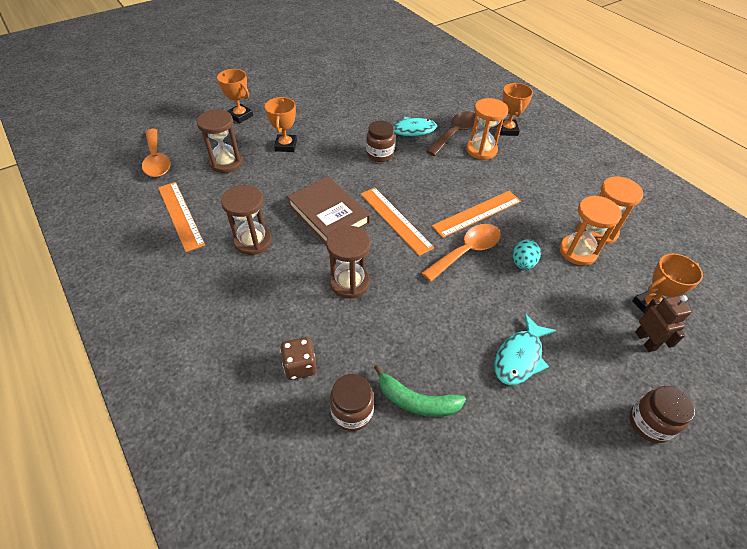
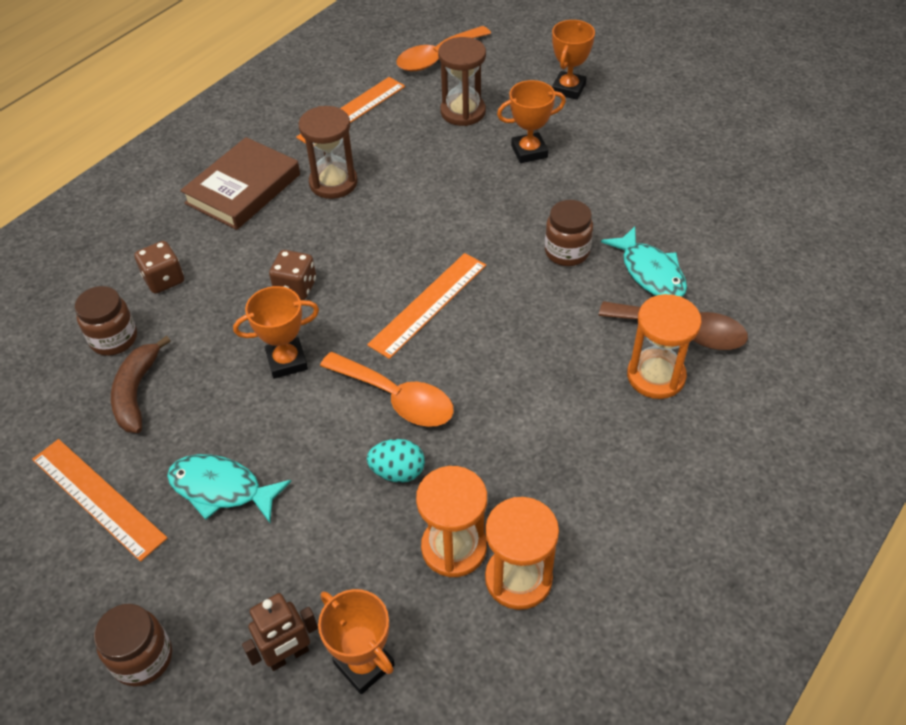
camera: 75 degrees right, 0 degrees up
(328, 214) = (409, 234): brown book -> brown book (243, 189)
(349, 282) = (296, 287): brown hourglass -> brown dice
(416, 401) = (136, 392): green banana -> brown banana
(477, 213) = (485, 397): orange ruler -> orange ruler (97, 498)
(507, 130) = (743, 405): orange trophy -> orange trophy (287, 361)

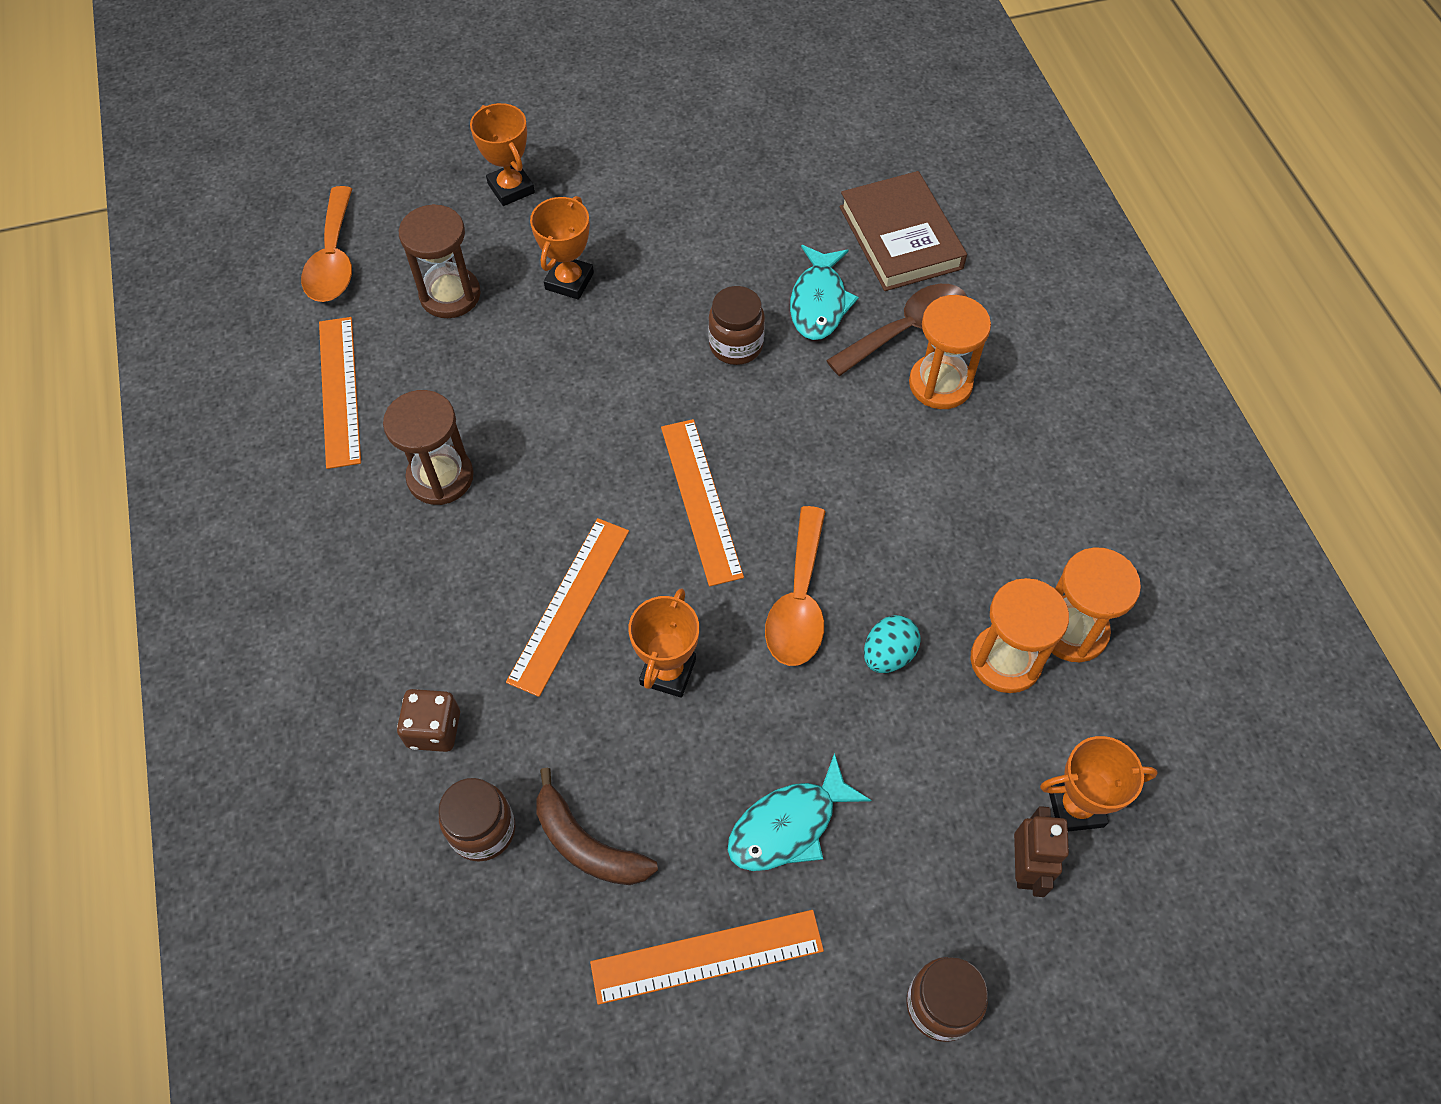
camera: 55 degrees left, 10 degrees up
(243, 189) = (360, 569): brown book -> brown book (900, 237)
(296, 287) = (569, 604): brown dice -> orange ruler
(396, 398) = (798, 602): orange spoon -> orange spoon turned 120 degrees clockwise
(650, 272) = (819, 302): turquoise fish -> turquoise fish turned 90 degrees clockwise

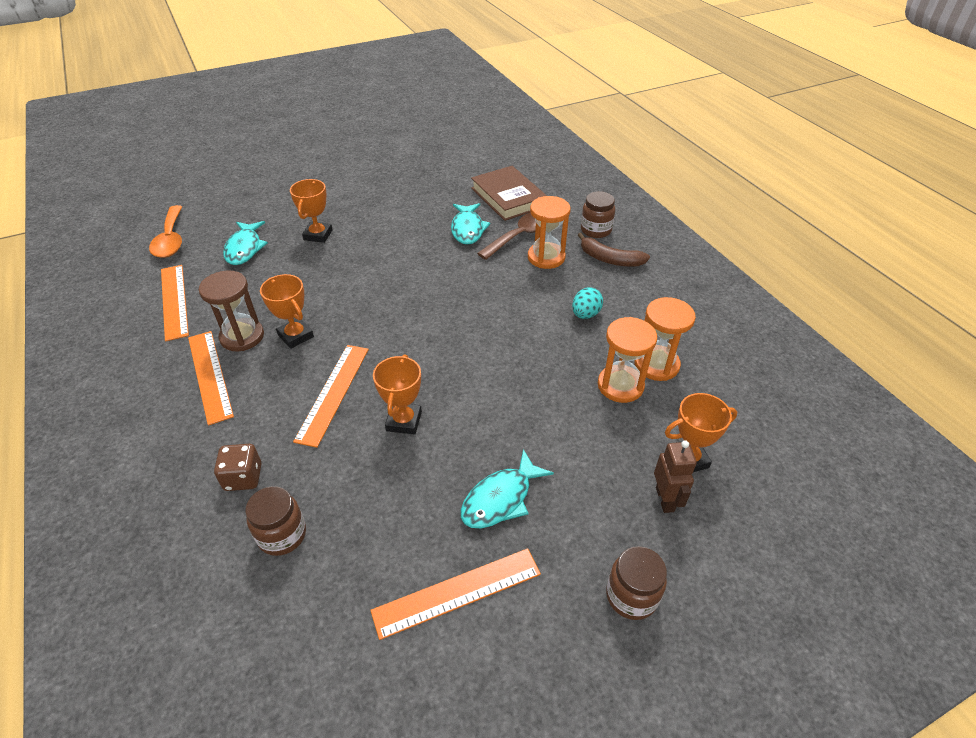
camera: 10 degrees left, 15 degrees down
(450, 295) = (244, 248): brown hourglass -> turquoise fish
(511, 188) = (279, 198): orange trophy -> orange trophy (296, 336)
(587, 845) = (360, 533): brown banana -> brown banana (610, 259)
(701, 500) = (412, 328): orange ruler -> orange ruler (210, 375)
(736, 345) = (422, 253): brown jar -> brown jar (595, 230)
(798, 602) = (483, 372): orange spoon -> none
(888, 654) = (546, 392): turquoise egg -> turquoise egg (585, 314)

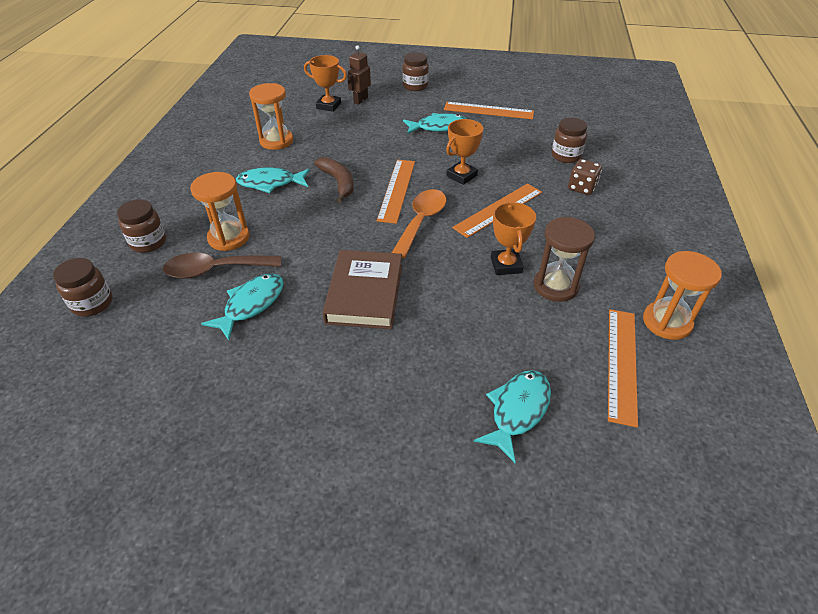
camera: 145 degrees left, 0 degrees up
(171, 240) = (621, 491): orange spoon -> orange spoon (421, 221)
(210, 375) = (593, 262): orange ruler -> orange ruler (396, 190)
(318, 235) = (415, 386): orange trophy -> none
(508, 197) = (155, 328): brown book -> brown book (364, 293)
(564, 191) = (92, 303): none -> brown jar
(585, 314) = (270, 183): turquoise egg -> turquoise fish
(610, 259) = (186, 212): brown banana -> brown banana (338, 182)
(620, 385) = (313, 141): orange hourglass -> orange hourglass (667, 322)

